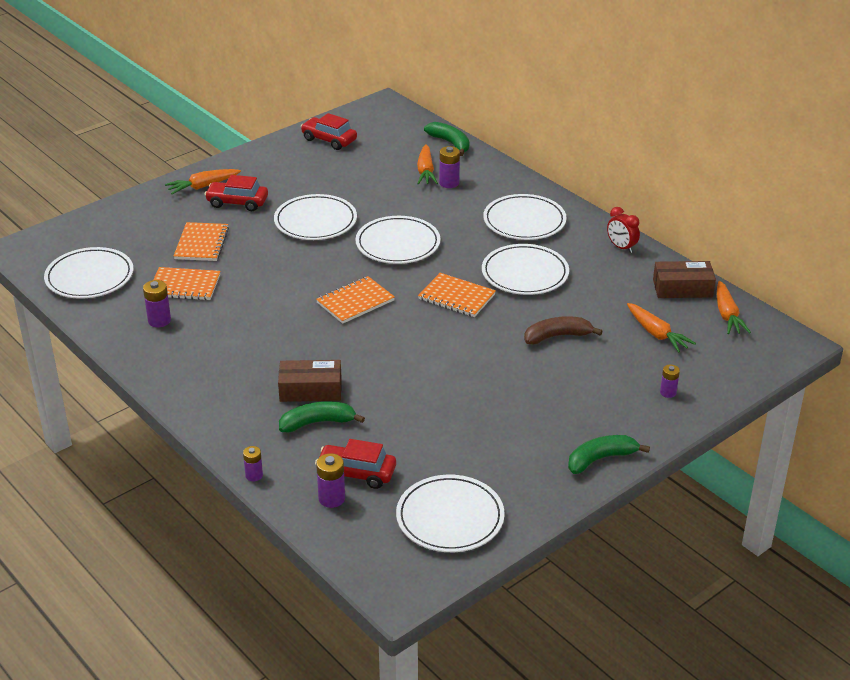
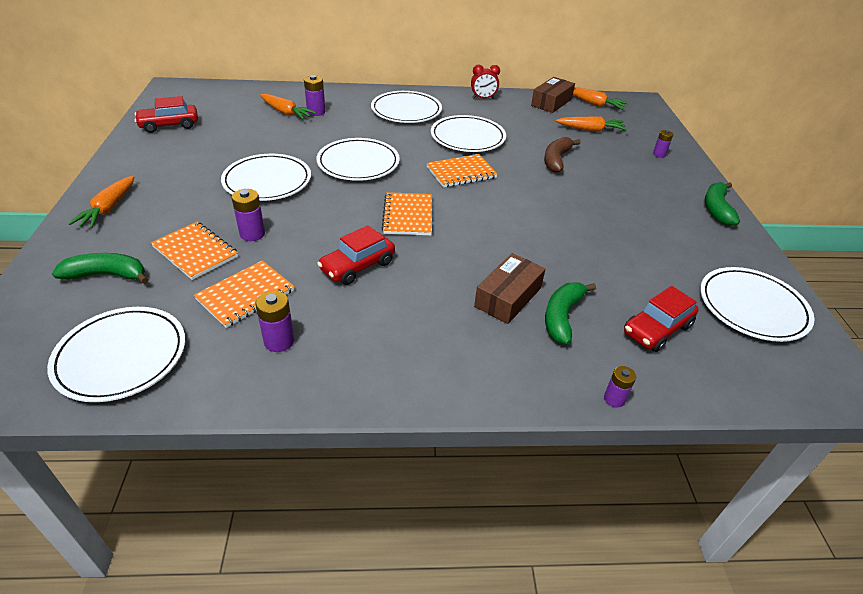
camera: 55 degrees left, 5 degrees up
(237, 202) = (169, 203): red car -> red car (357, 266)
(331, 498) = (686, 362): purple battery -> purple battery (252, 234)
(450, 143) = (269, 90): green banana -> green banana (107, 275)

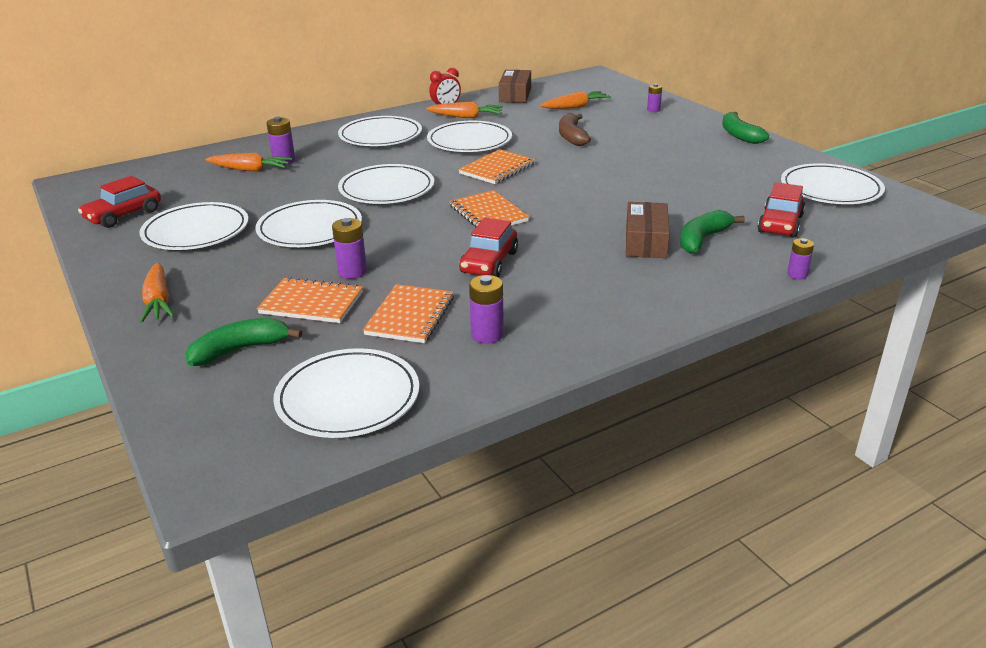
camera: 25 degrees left, 10 degrees down
(195, 155) = (196, 231): none -> white plate
(562, 316) = (702, 239): green banana -> green banana turned 45 degrees clockwise
(594, 104) = (556, 86): orange carrot -> orange carrot (466, 117)

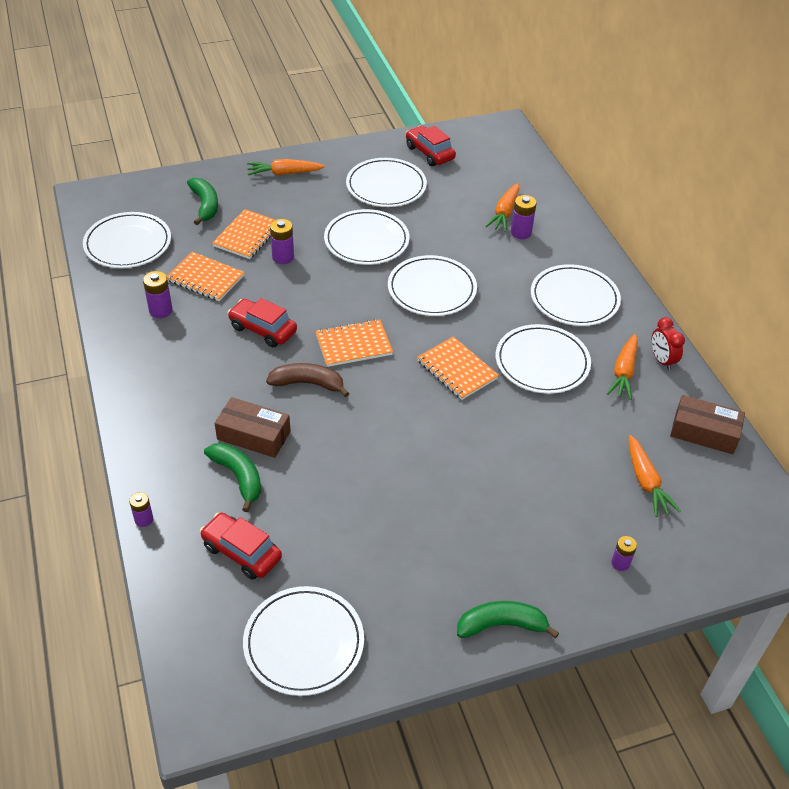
camera: 100 degrees right, 15 degrees up
(571, 137) = (536, 451): brown banana -> brown banana (308, 384)

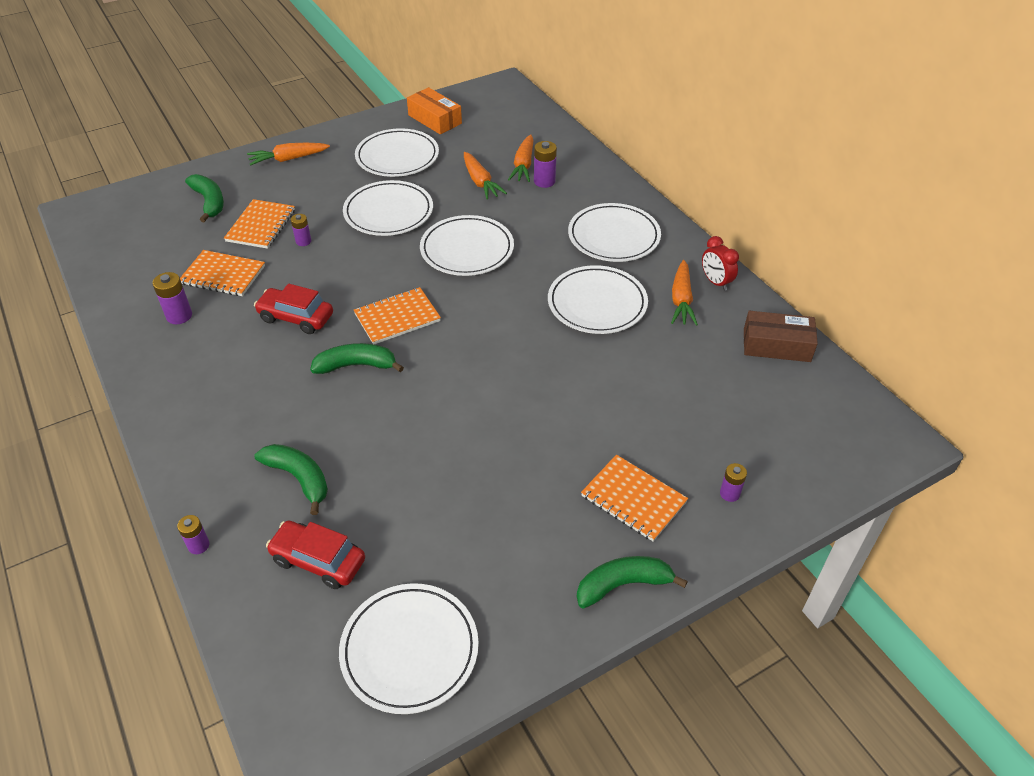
camera: 10 degrees left, 0 degrees up
(128, 244) = (131, 253): white plate -> none
(253, 435) = (307, 430): brown box -> none
(283, 257) = (303, 241): purple battery -> purple battery, size x0.67
(308, 384) = (356, 365): brown banana -> green banana
(429, 153) = (435, 119): red car -> orange box
(457, 370) = (511, 325): orange notebook -> orange notebook (633, 499)
(646, 482) = (733, 405): orange carrot -> orange carrot (480, 182)

